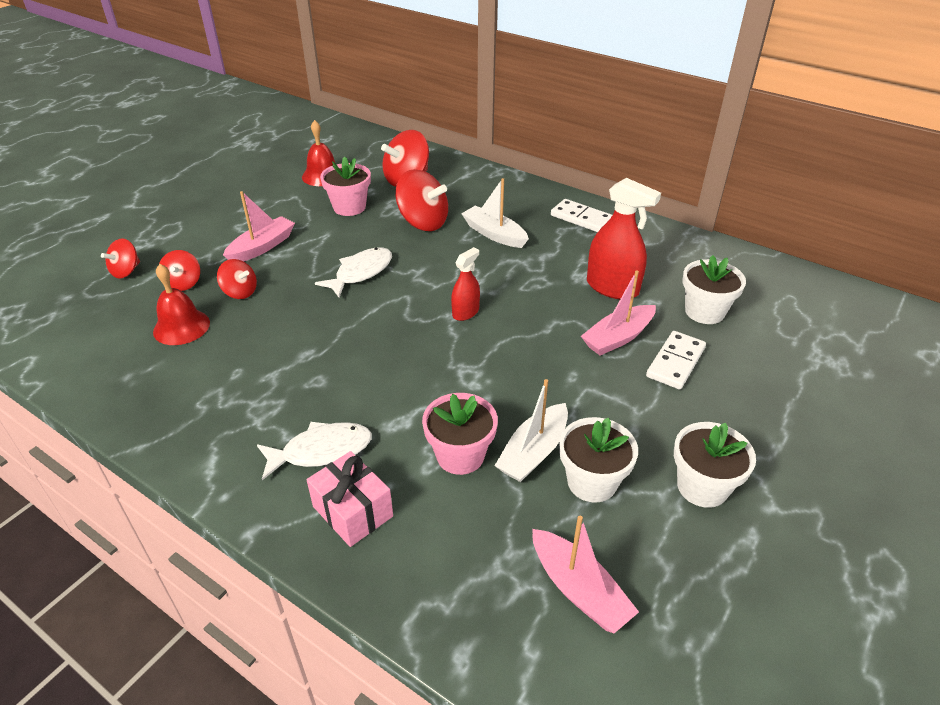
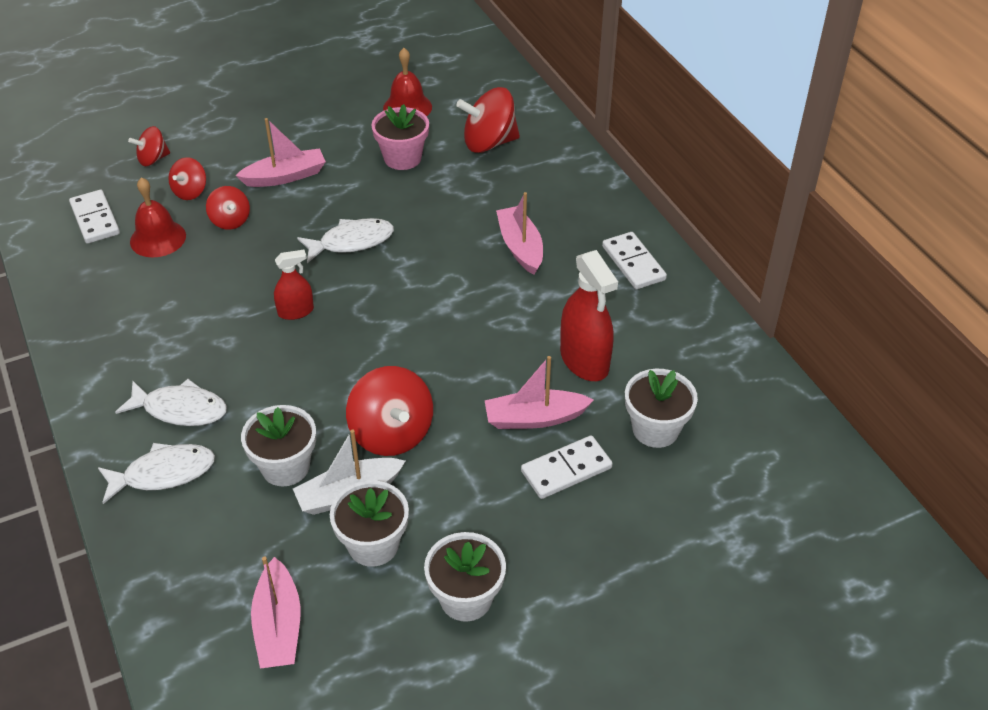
camera: 30 degrees right, 5 degrees up
(104, 333) = (95, 219): none -> white domino
(353, 511) = (164, 473): pink gift -> white fish
(423, 222) = (460, 204): red spinning top -> red spinning top (392, 433)
(460, 455) = (285, 467): pink flower pot -> white flower pot
(465, 312) = (412, 327): red spray bottle -> red spray bottle (296, 311)
(494, 234) = (520, 247): white boat -> pink boat

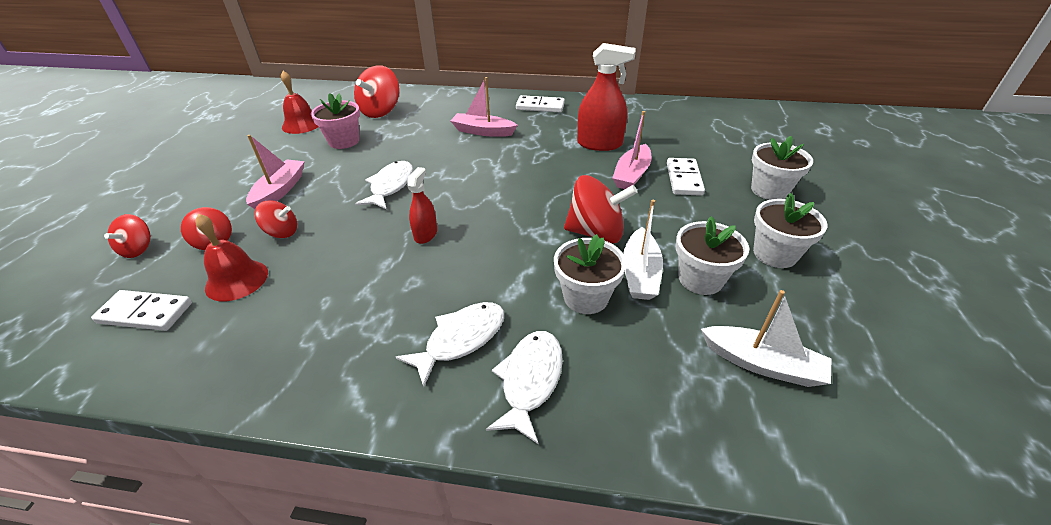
camera: 55 degrees left, 5 degrees down
(278, 626) = (762, 364): pink boat -> white boat
(655, 429) = (673, 142): white flower pot -> white flower pot (769, 190)

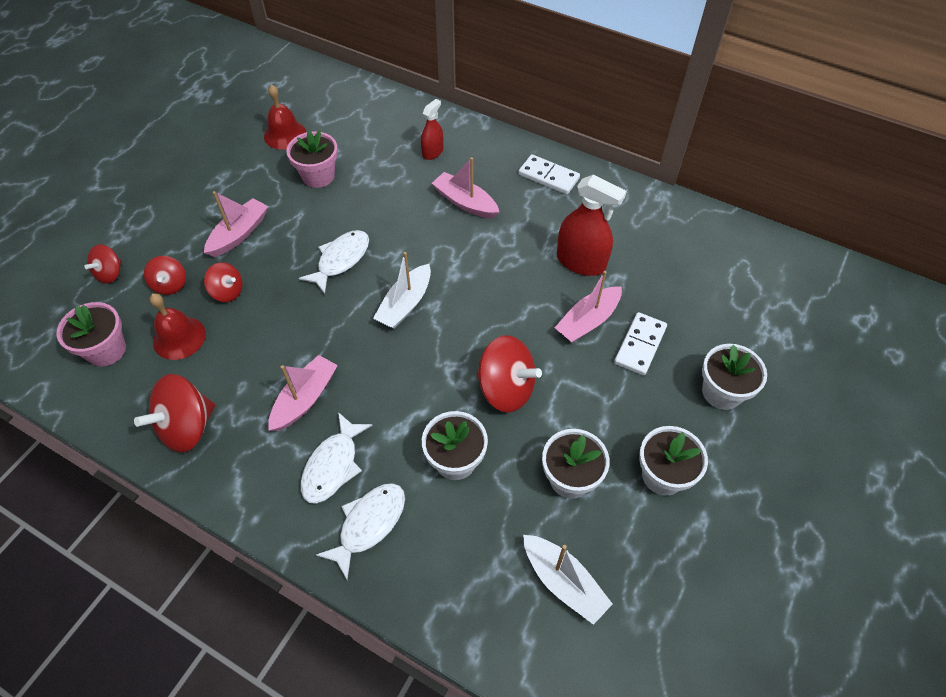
camera: 20 degrees right, 15 degrees up
(145, 313) = (106, 350): white domino -> pink flower pot
(381, 111) = (371, 135): red spinning top -> red spinning top (187, 427)
(402, 292) = (305, 399): none -> pink boat
(425, 234) = (349, 336): red spray bottle -> red spray bottle (432, 152)
(461, 339) = (333, 465): white fish -> white fish turned 135 degrees clockwise
(640, 273) = (518, 452): white boat -> white boat (405, 304)

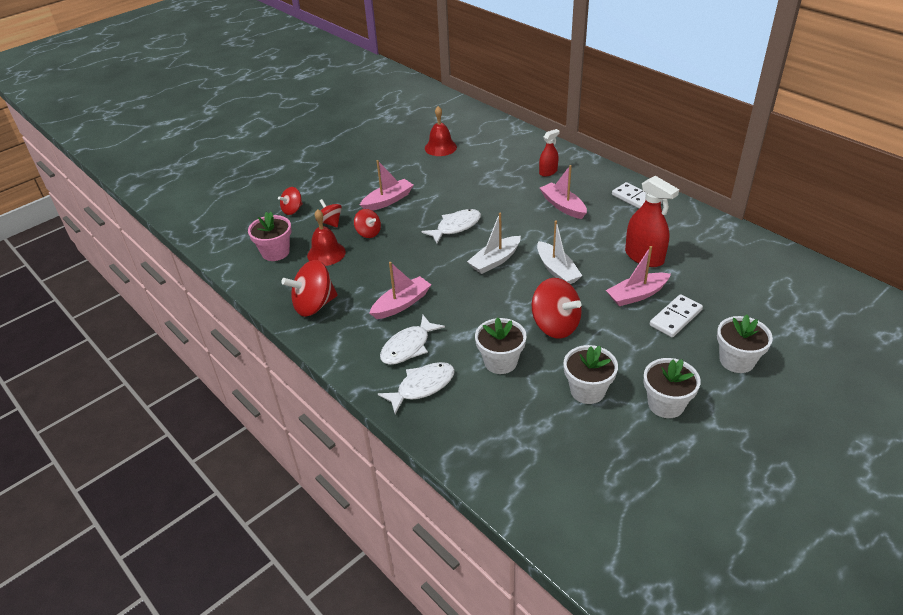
camera: 20 degrees right, 15 degrees down
(170, 285) = (330, 222): red spinning top -> red spinning top turned 135 degrees clockwise
(318, 176) = (456, 175): pink flower pot -> none
(563, 582) = (559, 454): white boat -> white boat (557, 270)

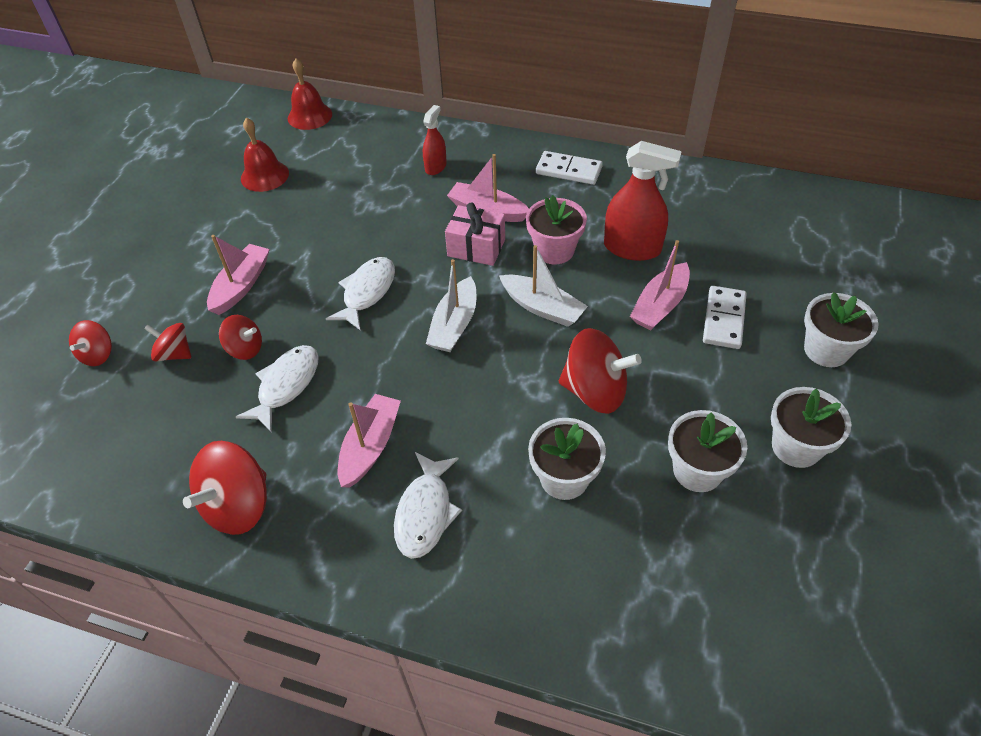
camera: 30 degrees left, 10 degrees up
(275, 252) = (115, 439): pink flower pot -> pink flower pot (554, 250)
(326, 253) = (201, 409): red bell -> red bell (310, 116)
(422, 387) = (487, 568): white fish -> white fish (286, 385)
(540, 224) = (476, 247): none -> pink gift

